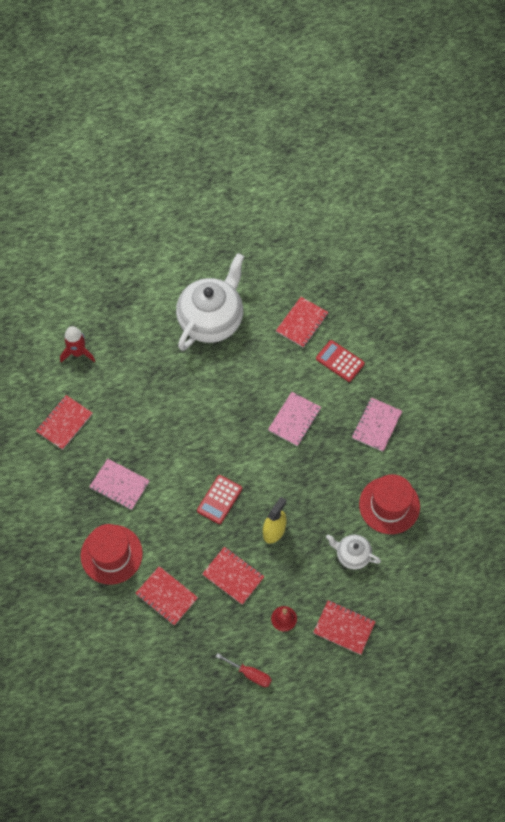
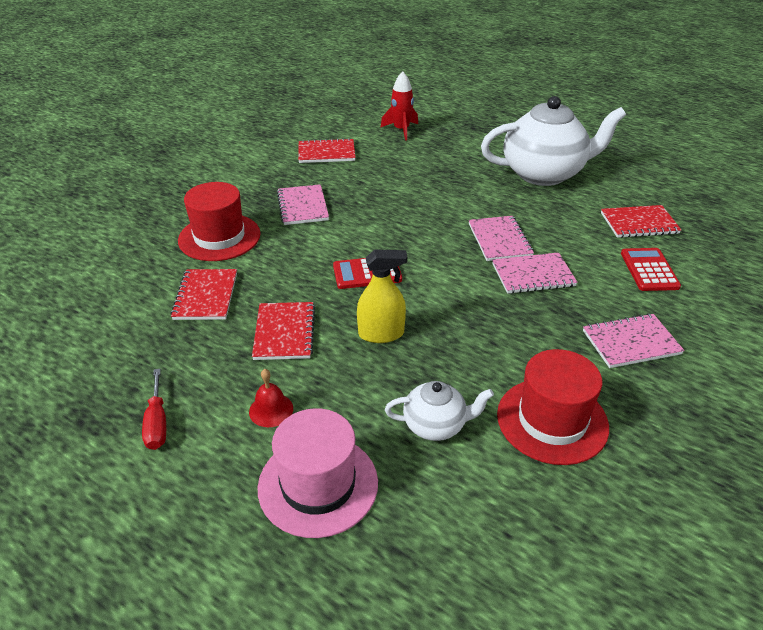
camera: 50 degrees right, 25 degrees down
(251, 407) = (499, 240): none -> pink notebook
(344, 628) = (318, 484): red notebook -> pink hat
(352, 555) = (436, 425): white teapot -> white teapot turned 105 degrees clockwise

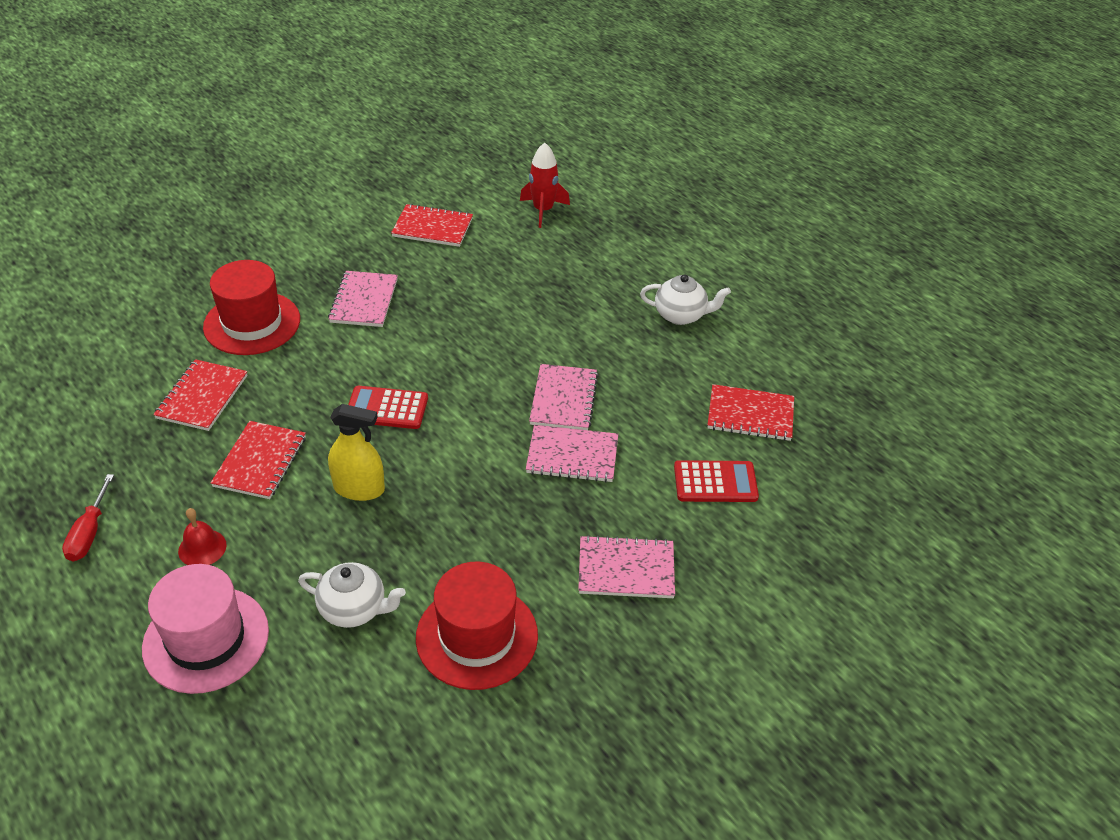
camera: 15 degrees right, 5 degrees up
(544, 174) = (681, 315): white teapot -> white teapot, size x0.49
(649, 270) = (715, 482): red calculator -> red calculator turned 75 degrees clockwise

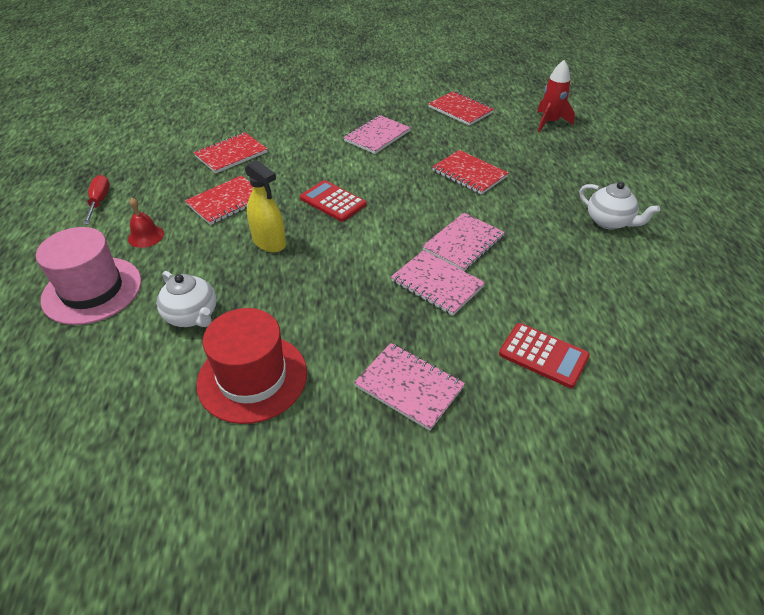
camera: 35 degrees right, 0 degrees up
(89, 533) = (99, 201): red screwdriver -> red screwdriver turned 135 degrees clockwise
(252, 323) = (298, 126): red hat -> none
(750, 415) = (618, 316): red notebook -> red notebook (469, 174)

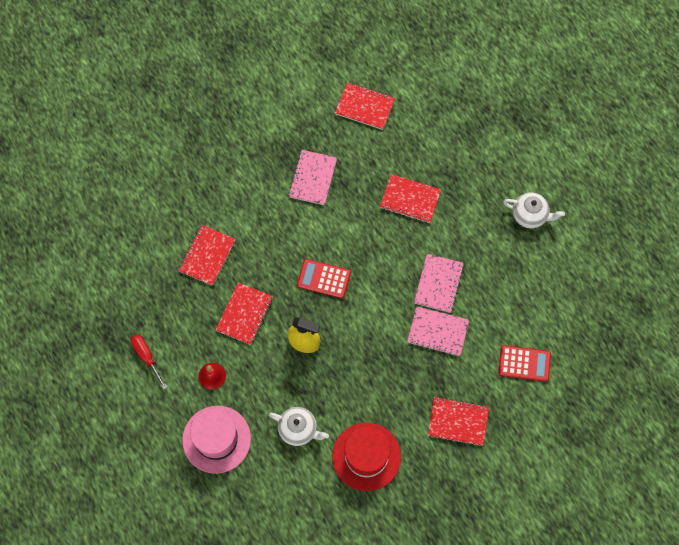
camera: 25 degrees left, 25 degrees up
(409, 387) = (458, 421): pink notebook -> red notebook
(550, 122) = (447, 96): red rocket -> none

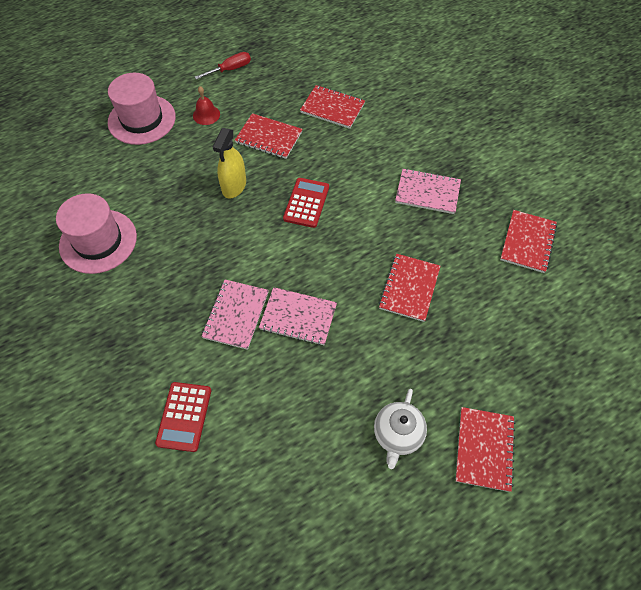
camera: 90 degrees right, 10 degrees down
(298, 429) = (139, 182): white teapot -> none
(366, 456) = (98, 241): red hat -> pink hat
(458, 421) = (120, 334): red notebook -> red notebook (484, 449)

